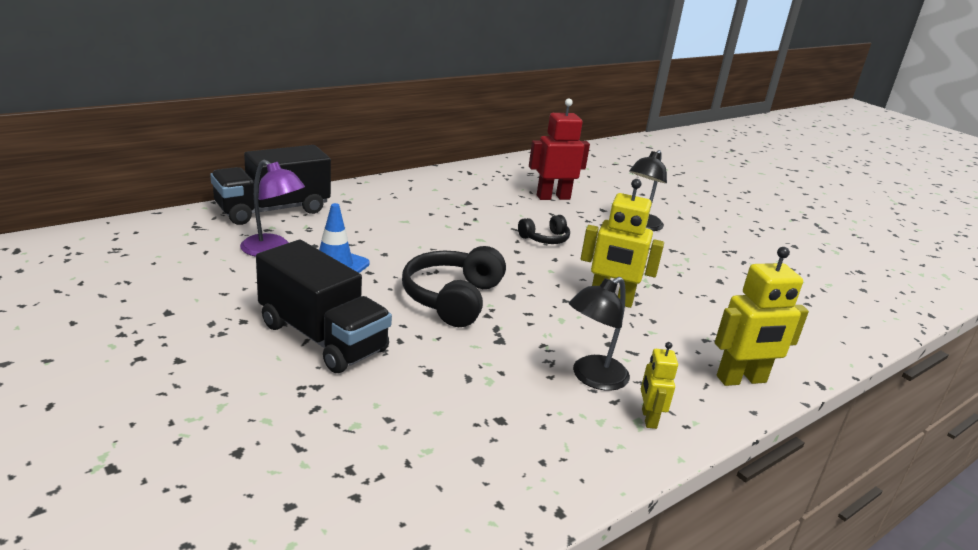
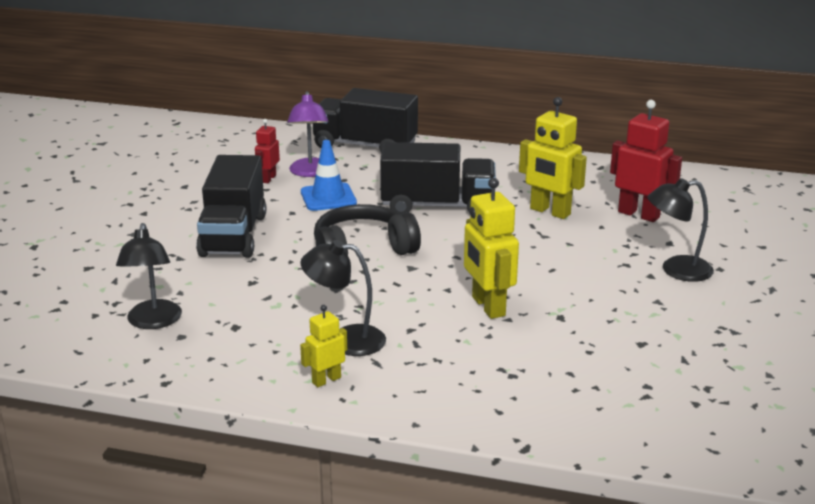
camera: 55 degrees right, 0 degrees up
(244, 270) = (268, 179): none -> red robot
(427, 463) = (153, 322): none -> black lamp
(429, 239) = (437, 206): none -> black truck
(545, 239) = (541, 243): black headphones -> none
(741, 380) = (460, 404): yellow robot -> yellow robot (550, 212)

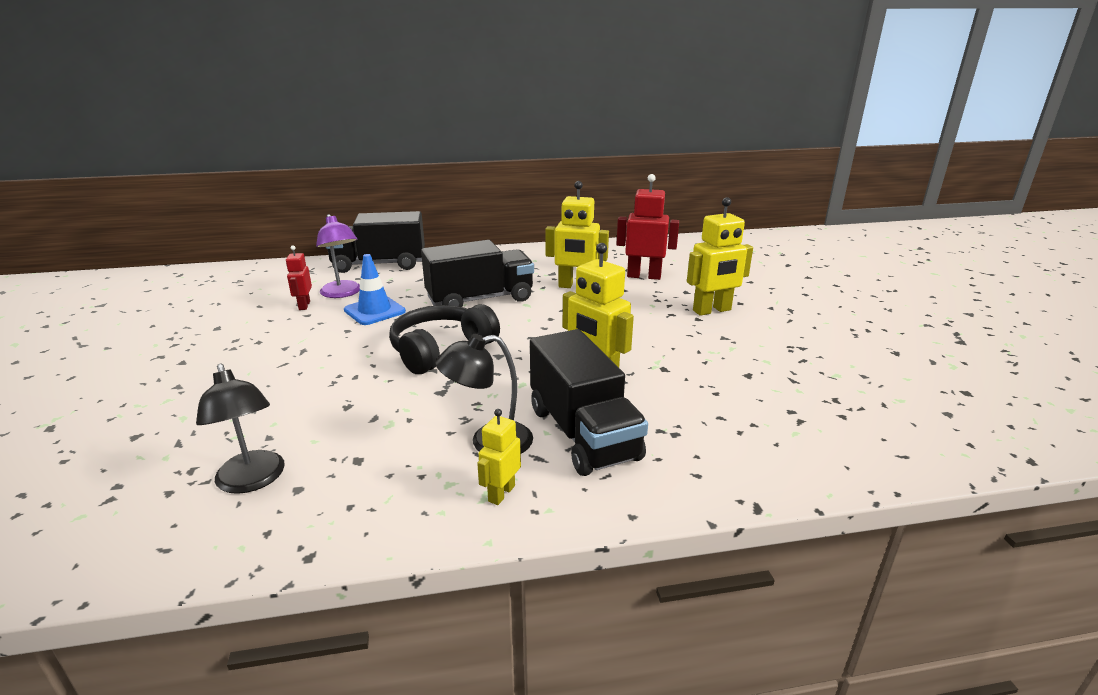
camera: 25 degrees left, 0 degrees up
(233, 235) = (298, 363): black truck -> black truck (583, 433)
(676, 270) = (712, 310): black lamp -> yellow robot

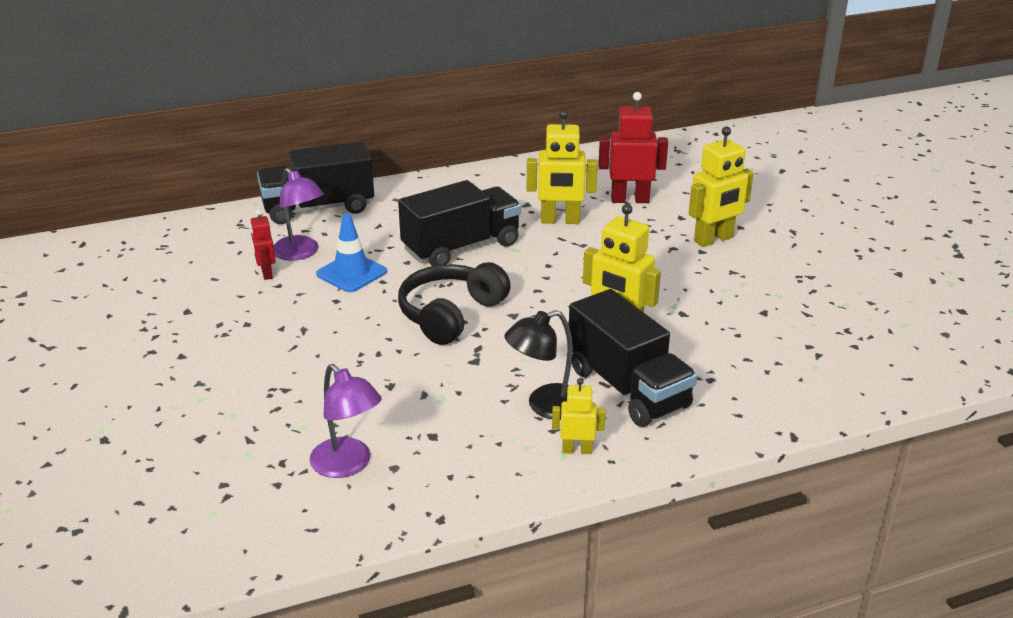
camera: 10 degrees left, 5 degrees up
(252, 481) = (348, 465): black lamp -> purple lamp
(501, 493) = (577, 450): yellow robot -> yellow robot turned 75 degrees clockwise

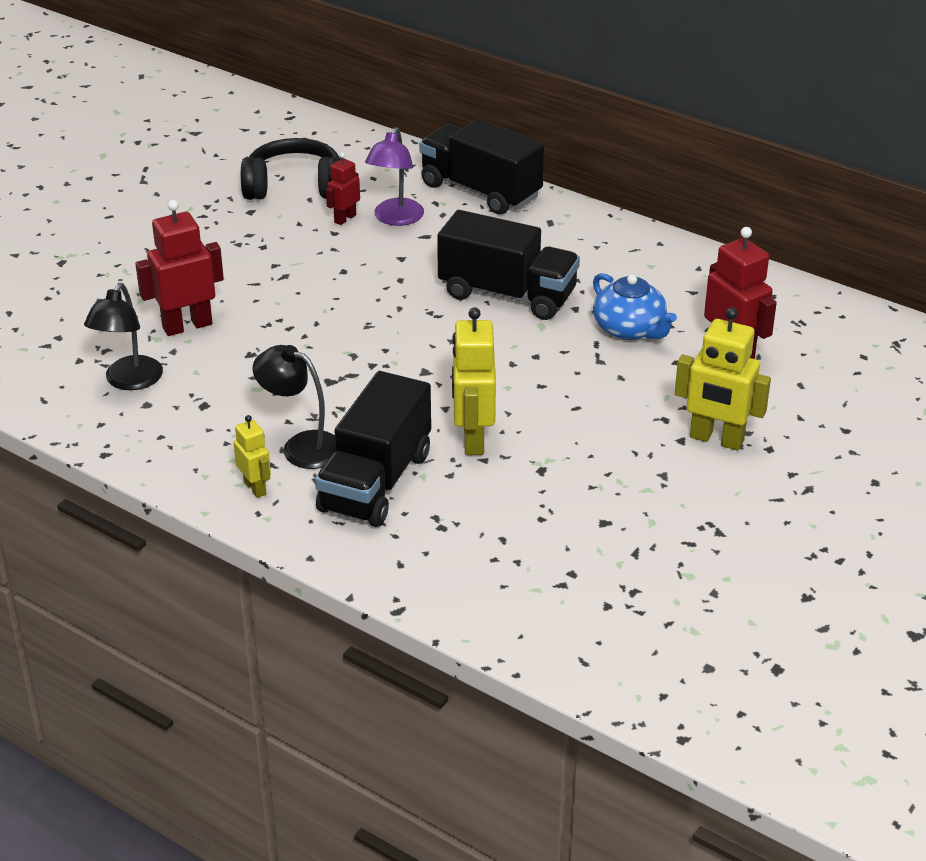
camera: 55 degrees right, 5 degrees up
(307, 403) = (187, 326): none -> red robot
(348, 465) = (129, 381): purple lamp -> black lamp
(351, 273) = (394, 258): blue traffic cone -> none
(450, 314) = (387, 338): black headphones -> black headphones (294, 186)
(560, 221) = (630, 329): yellow robot -> blue teapot

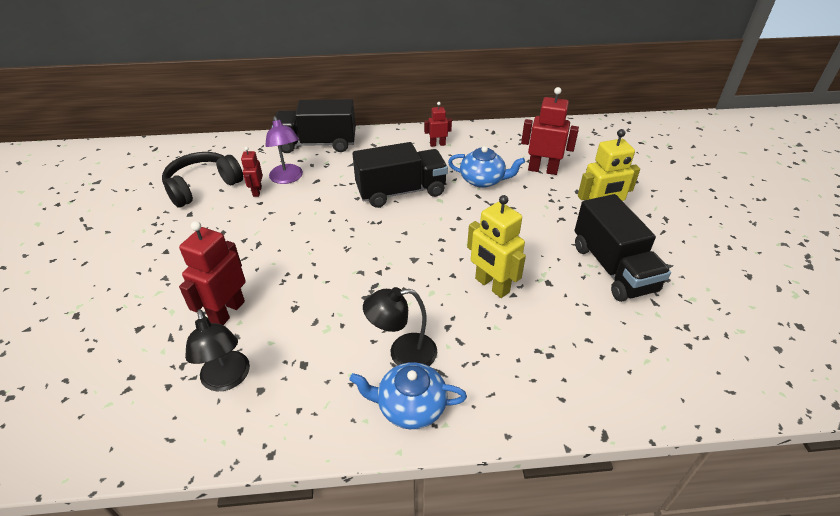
camera: 40 degrees left, 5 degrees up
(255, 488) = (410, 406): yellow robot -> blue teapot
(375, 482) = (476, 349): black truck -> black truck (613, 268)
(635, 258) = (437, 144): none -> red robot

